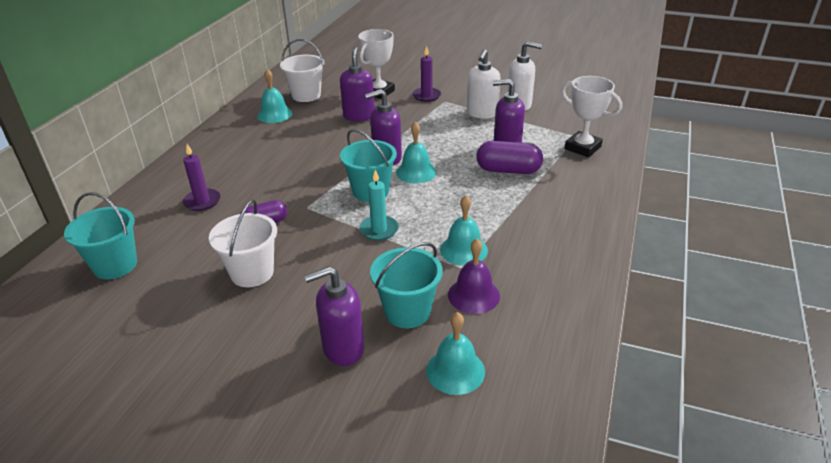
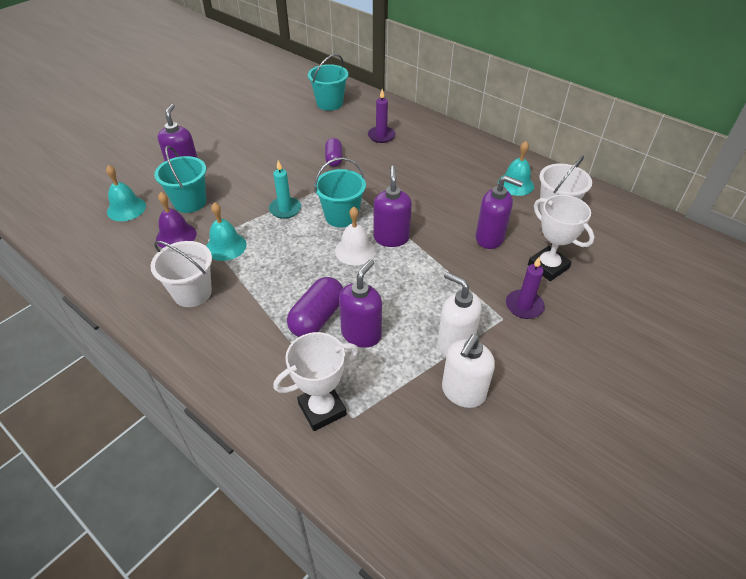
camera: 110 degrees right, 10 degrees up
(252, 273) = (282, 148): white bucket -> white bucket (192, 293)
(416, 172) = (355, 250): turquoise bell -> white bell

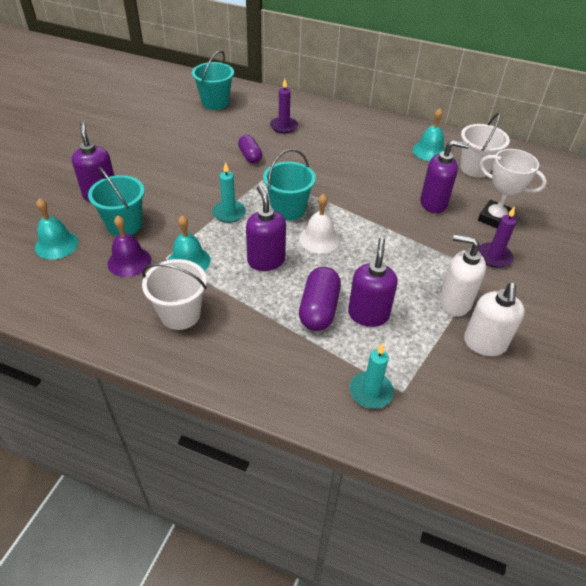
camera: 20 degrees left, 0 degrees up
(322, 409) = (371, 391): white trophy -> turquoise candle
(391, 238) = (346, 220): purple soap dispenser -> purple soap dispenser (266, 260)

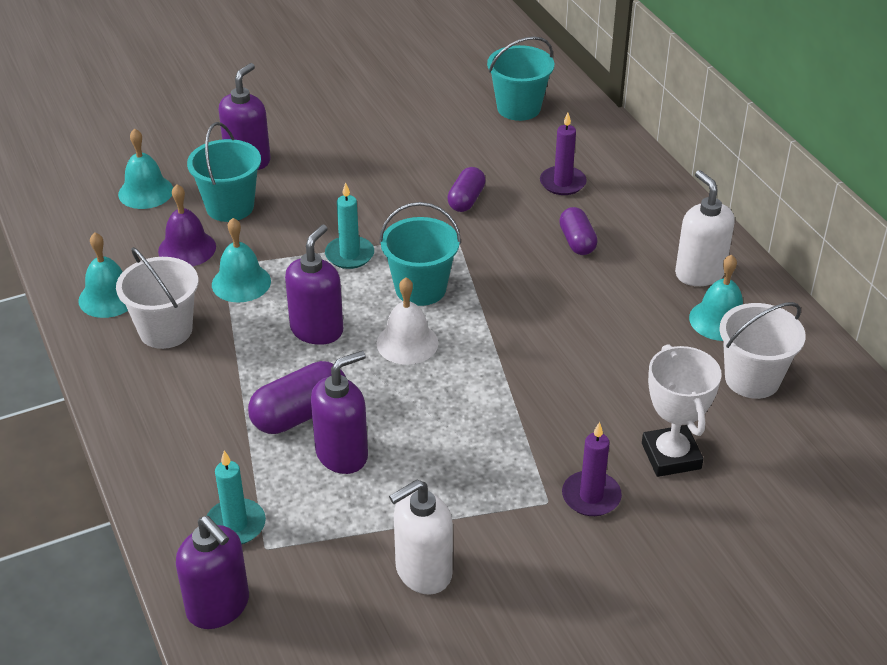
camera: 45 degrees right, 5 degrees down
(116, 318) = (108, 297): none -> turquoise bell
(327, 149) = (577, 242): none -> purple capsule
(433, 203) = (615, 387): purple soap dispenser -> purple soap dispenser (218, 607)
(454, 302) = (457, 509): white soap dispenser -> white soap dispenser (699, 273)

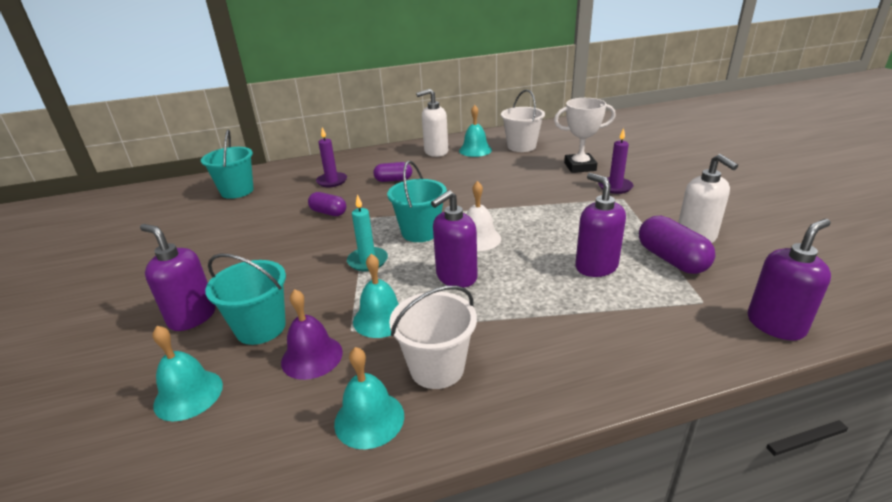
camera: 80 degrees left, 10 degrees down
(235, 525) = (685, 317): turquoise candle -> none
(299, 414) = (555, 286): purple capsule -> purple capsule (671, 259)
(317, 330) = (456, 277): purple soap dispenser -> purple soap dispenser turned 75 degrees counterclockwise

